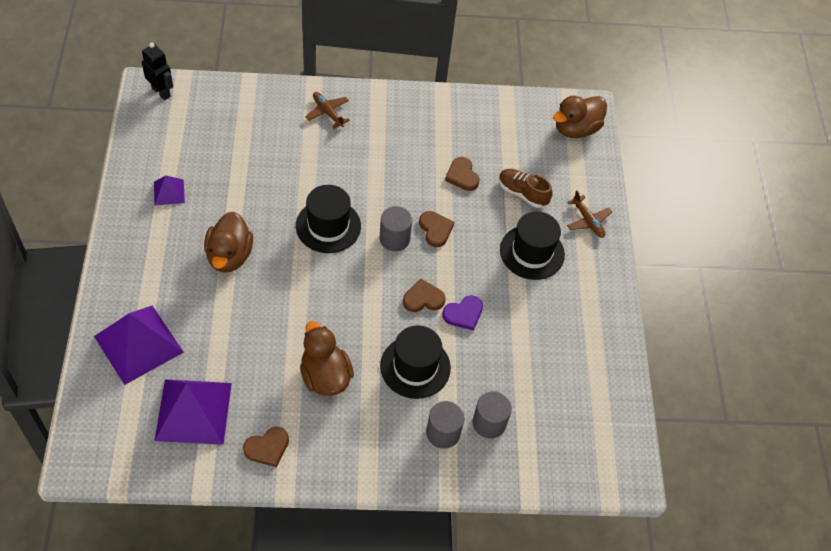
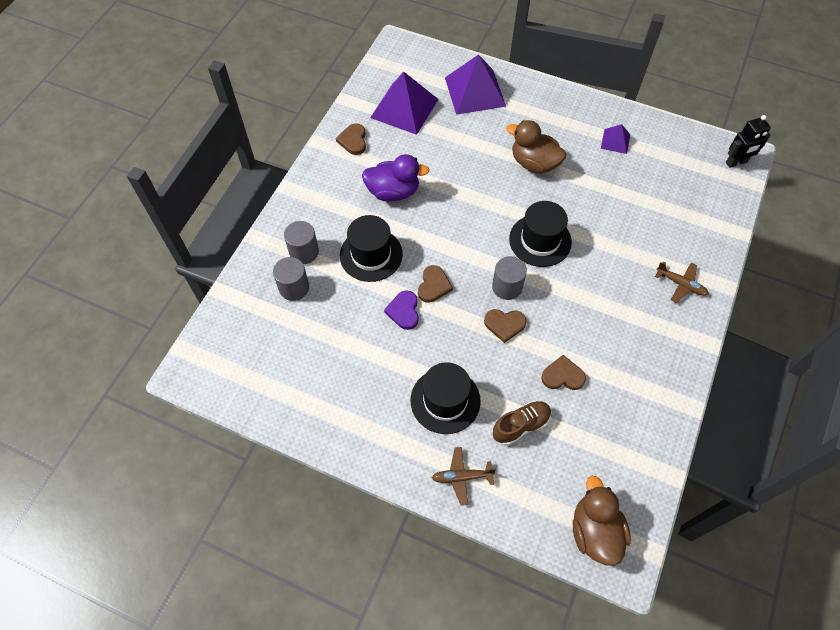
camera: 120 degrees right, 5 degrees up
(325, 376) = (393, 192): brown duck -> purple duck
(327, 112) = (681, 284): brown plane -> brown plane turned 45 degrees clockwise

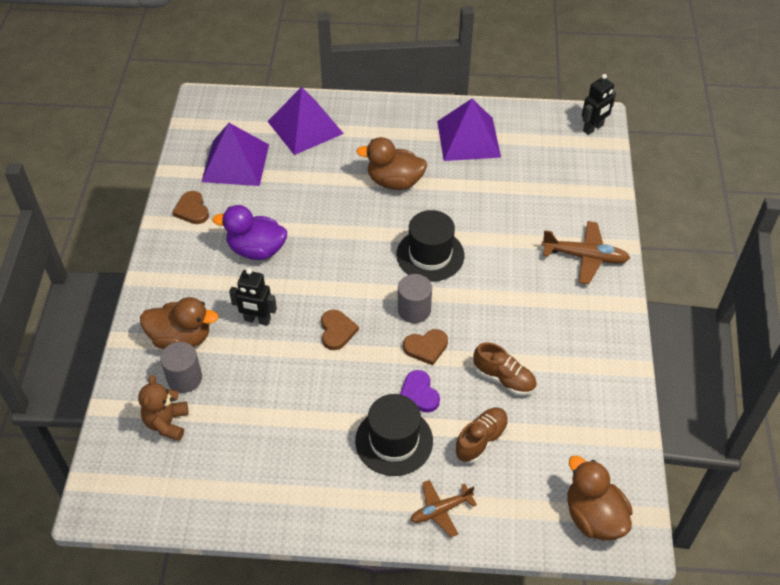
camera: 20 degrees left, 10 degrees down
(266, 322) = (167, 423): none -> brown teddy bear
(304, 252) = (181, 338): grey cylinder -> brown duck
(371, 255) = (257, 320): black hat -> black robot
(393, 192) = (256, 250): purple duck -> purple duck turned 150 degrees counterclockwise
(404, 311) = (315, 366): purple heart -> purple heart (419, 393)
(562, 376) = (504, 379): brown heart -> brown shoe
(615, 141) = (468, 139): purple pyramid -> purple pyramid, size x2.02
(681, 284) = (585, 257): brown plane -> brown plane, size x1.50

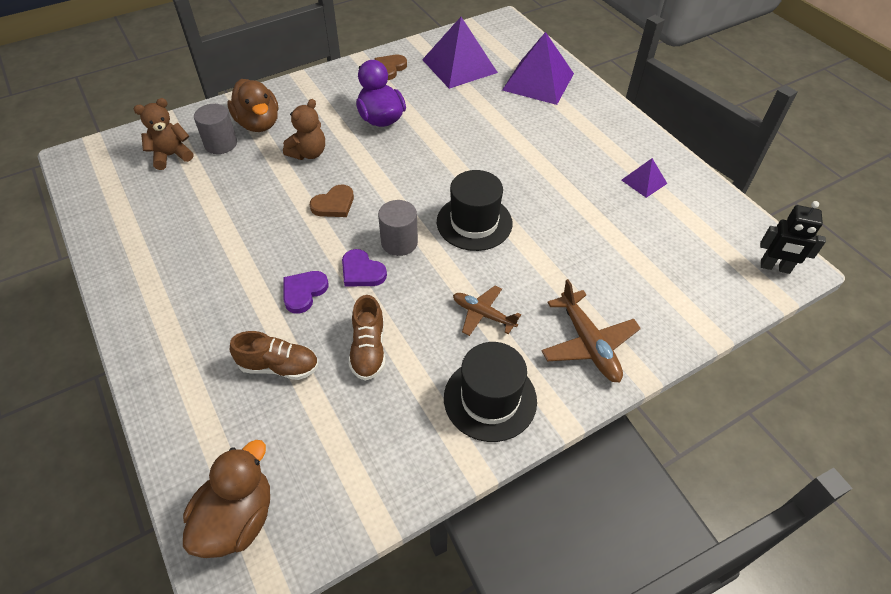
camera: 55 degrees right, 0 degrees up
(257, 320) = (308, 153): black robot -> brown teddy bear
(394, 182) = (536, 159): brown duck -> none
(394, 441) = (237, 300): black hat -> black hat (490, 399)
(426, 347) = (362, 271): brown heart -> purple heart
(440, 510) = (176, 373): brown plane -> brown plane (483, 314)
(468, 139) = (644, 181): purple pyramid -> purple pyramid, size x0.50

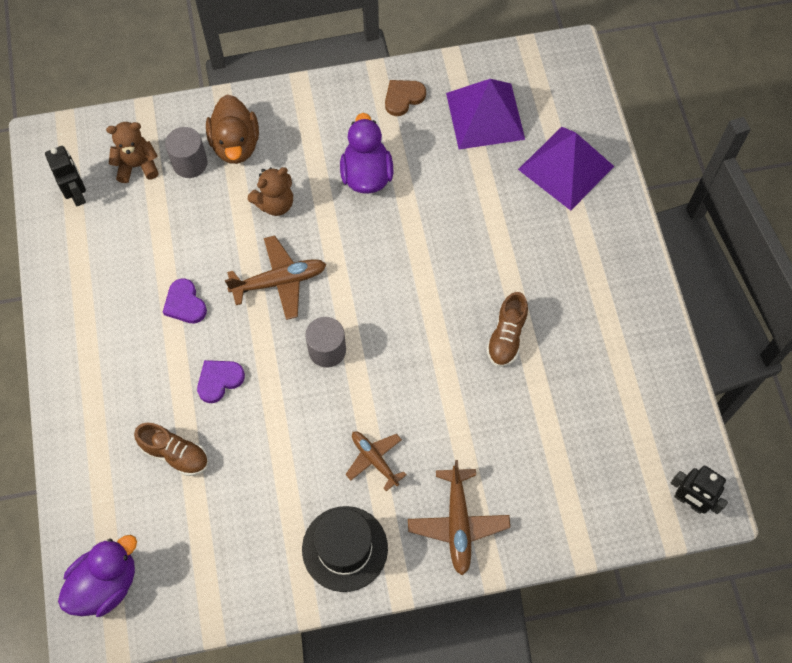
camera: 20 degrees right, 15 degrees up
(117, 187) = (77, 194): none -> black robot
(237, 519) = (106, 584): brown duck -> purple duck
(334, 204) = (279, 281): brown heart -> brown plane
(362, 271) = (280, 374): purple heart -> purple heart (185, 304)
(368, 349) = (257, 462): brown shoe -> brown shoe (506, 337)
(474, 222) = (410, 349): black hat -> none
(644, 181) = (612, 351): purple pyramid -> none

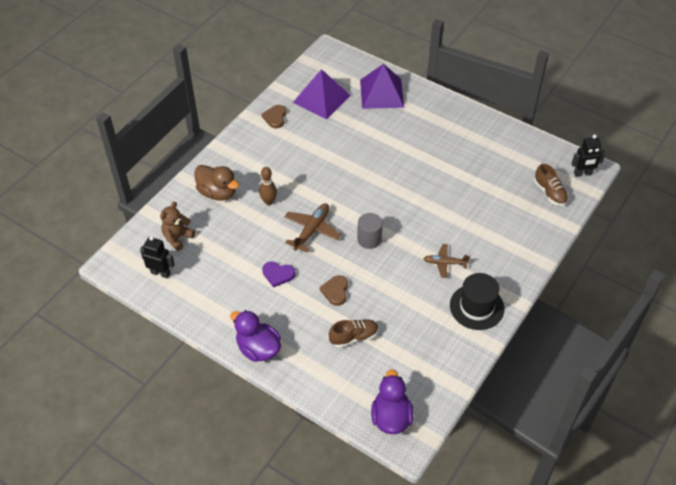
camera: 45 degrees left, 15 degrees down
(190, 163) = (204, 217): grey cylinder -> none
(219, 380) = (335, 291): purple heart -> brown heart
(275, 203) = (269, 202): brown teddy bear -> brown bowling pin
(366, 175) = (297, 159): purple duck -> purple duck (258, 349)
(458, 524) = (509, 257): brown plane -> none
(506, 337) = (438, 173): brown shoe -> brown shoe (550, 193)

